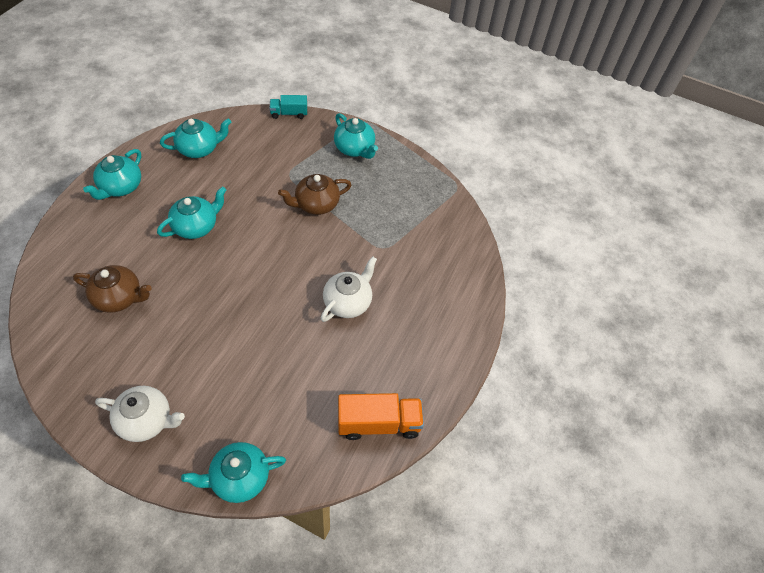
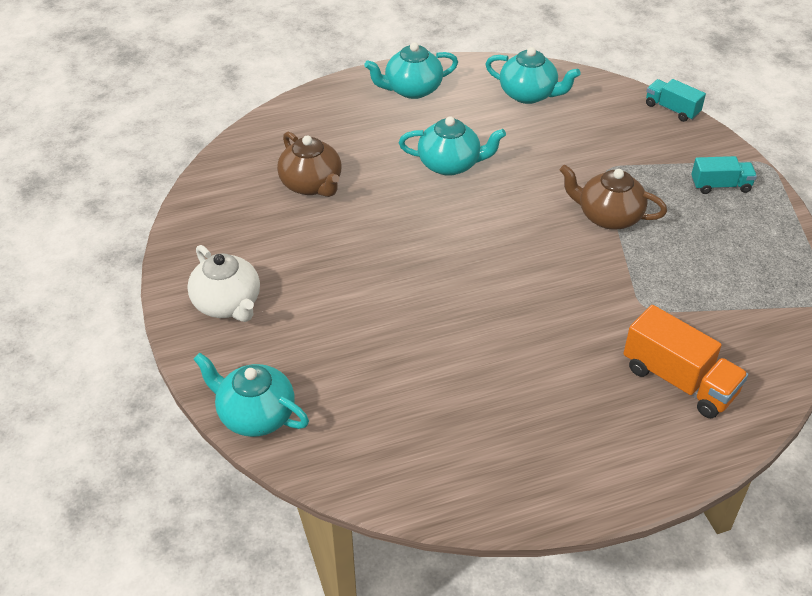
camera: 50 degrees right, 10 degrees down
(348, 302) = (542, 335): white teapot -> none
(355, 149) = (720, 186): turquoise teapot -> turquoise truck
(379, 423) = (448, 476): orange truck -> orange truck (679, 380)

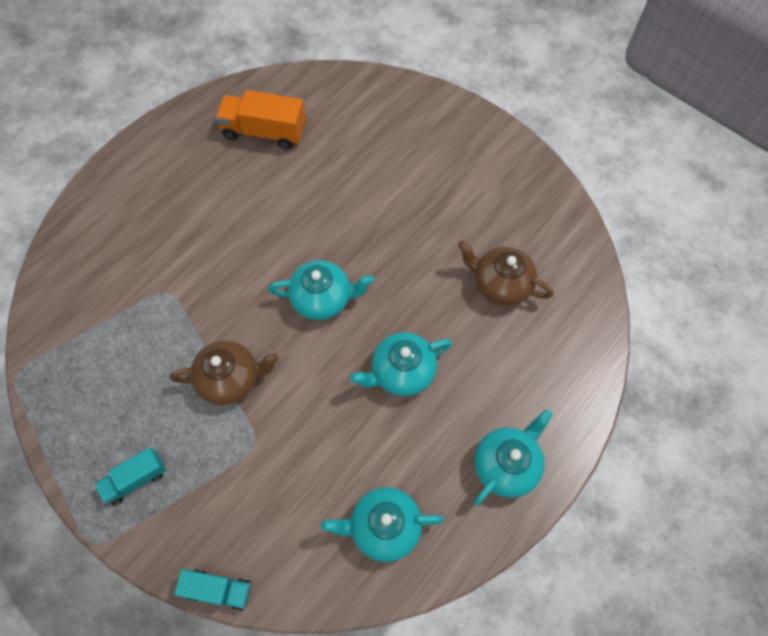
camera: 150 degrees right, 20 degrees up
(228, 304) = (468, 149): white teapot -> none
(255, 415) = (387, 88): turquoise teapot -> turquoise teapot (323, 298)
(679, 380) = (123, 238): orange truck -> orange truck (264, 132)

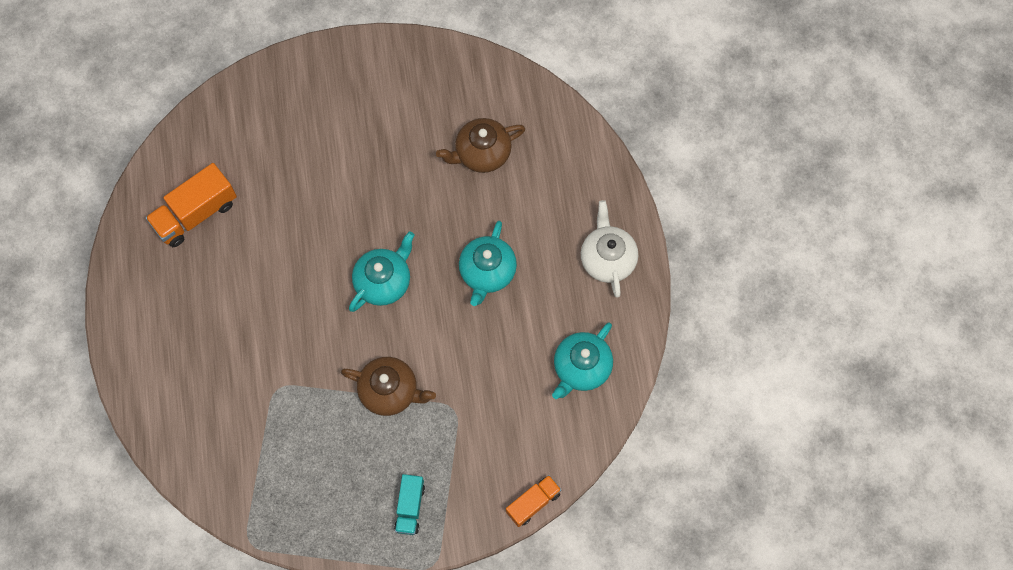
camera: 50 degrees left, 5 degrees up
(218, 589) = (533, 503): turquoise truck -> orange truck
(230, 379) = (390, 391): brown teapot -> brown teapot turned 75 degrees clockwise
(506, 464) = (607, 259): turquoise teapot -> white teapot

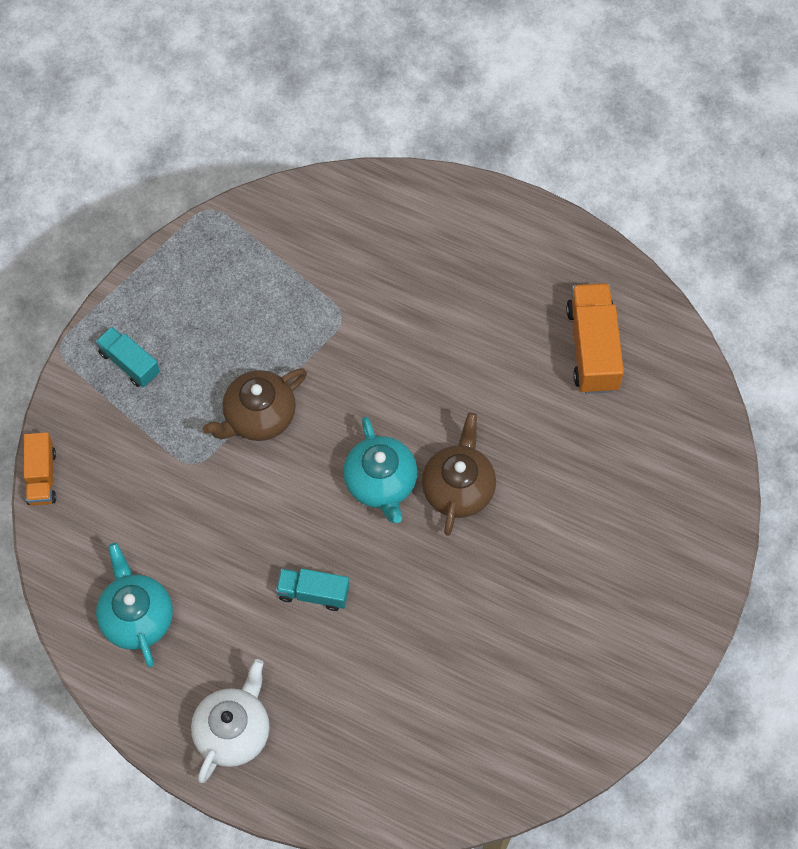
camera: 125 degrees right, 5 degrees down
(481, 153) = (458, 681): brown teapot -> brown teapot (458, 488)
(487, 272) = (313, 593): turquoise teapot -> turquoise truck
(607, 259) = (233, 731): white teapot -> white teapot turned 90 degrees counterclockwise

